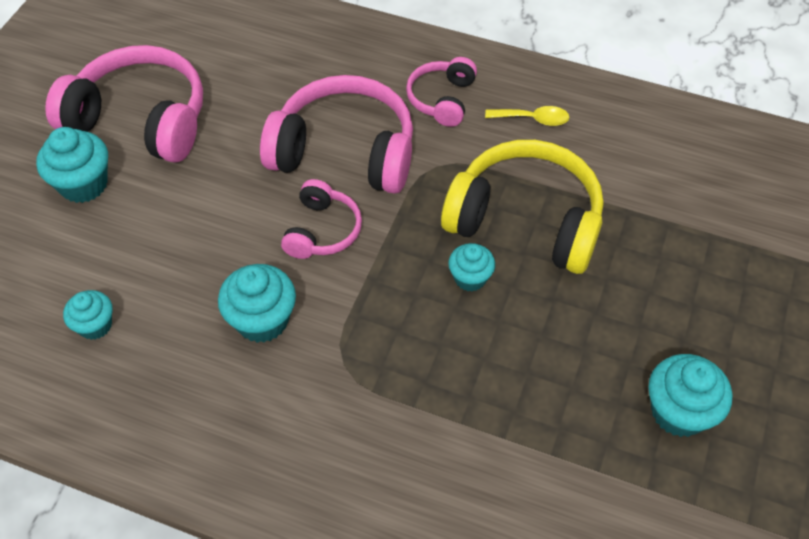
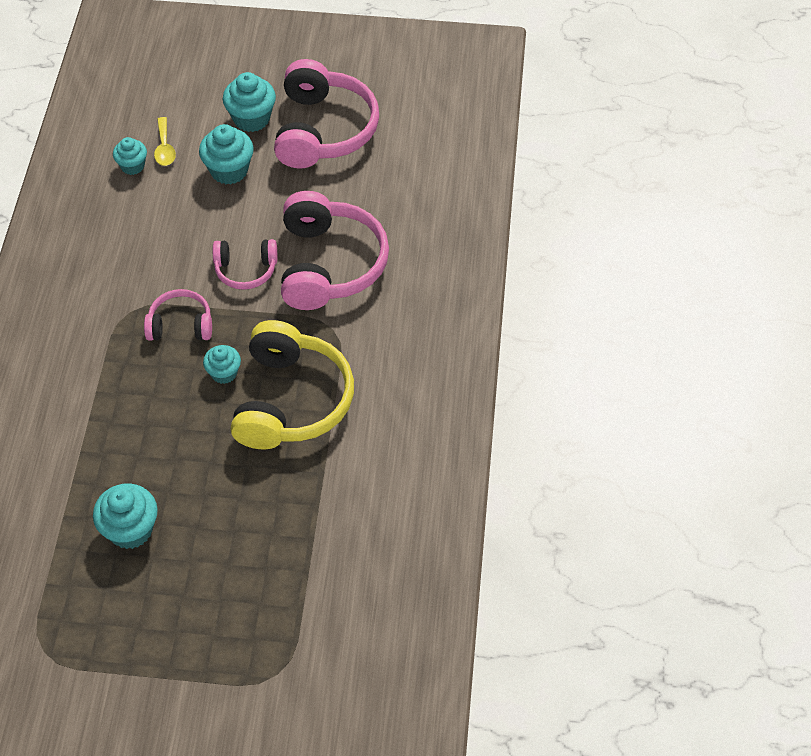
camera: 75 degrees right, 0 degrees up
(262, 320) = (157, 255): turquoise cupcake -> turquoise cupcake (229, 170)
(442, 99) = (409, 317): pink headphones -> pink headphones (180, 325)
(533, 119) = (407, 387): yellow spoon -> yellow spoon (164, 148)

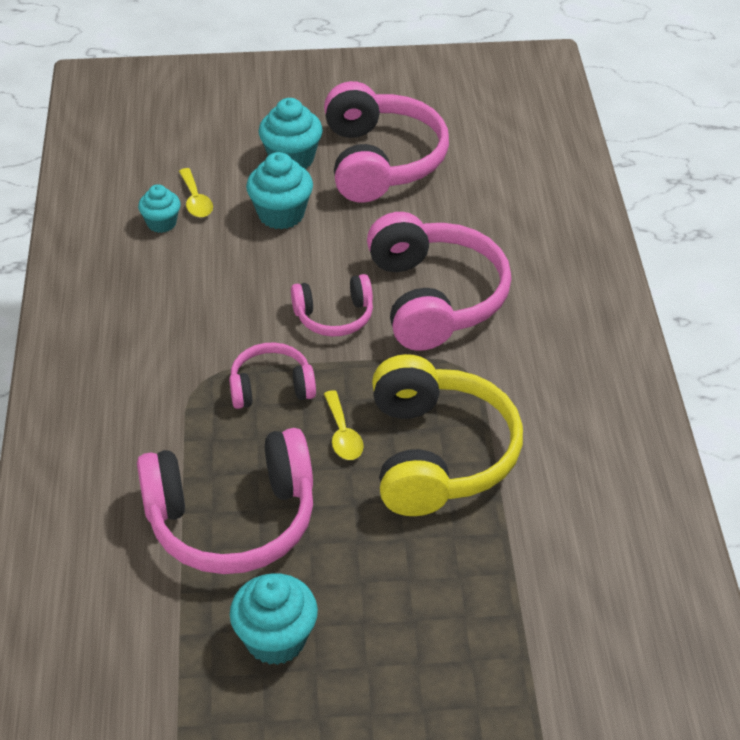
camera: 10 degrees left, 10 degrees down
(123, 431) = (232, 520): none -> pink headphones
(224, 373) = (343, 434): turquoise cupcake -> yellow spoon

